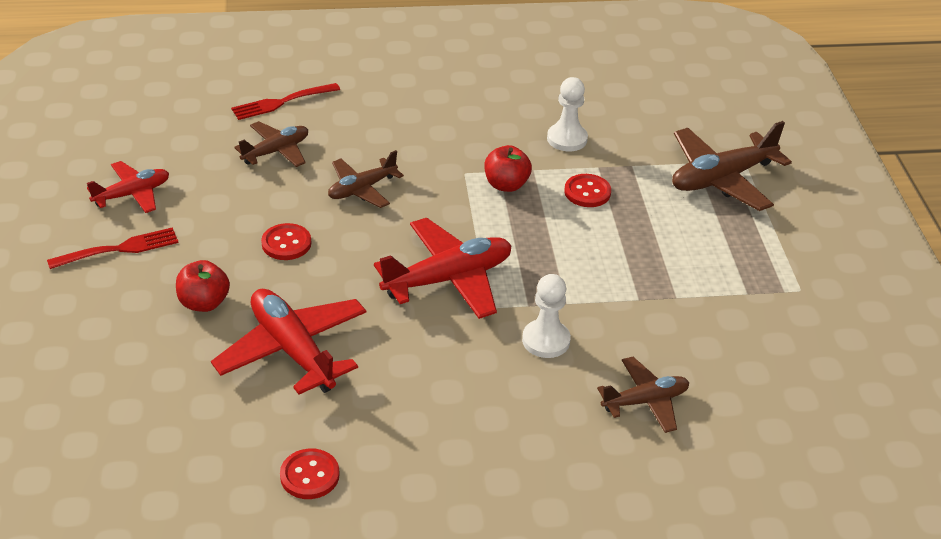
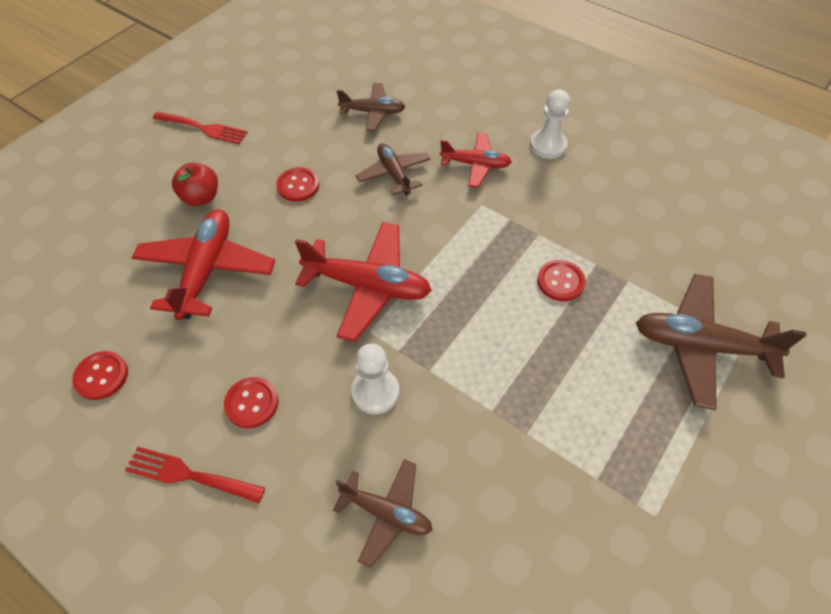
camera: 45 degrees right, 15 degrees up
(132, 194) = (255, 94): red plane -> red plane (475, 164)
(282, 102) = (420, 77): red fork -> red fork (191, 475)
(362, 189) = (394, 174): brown plane -> brown plane turned 60 degrees clockwise
(463, 408) = (252, 403): none -> red button
(506, 185) = (501, 234): red apple -> none
(567, 139) = (597, 223): white pawn -> white pawn (548, 145)

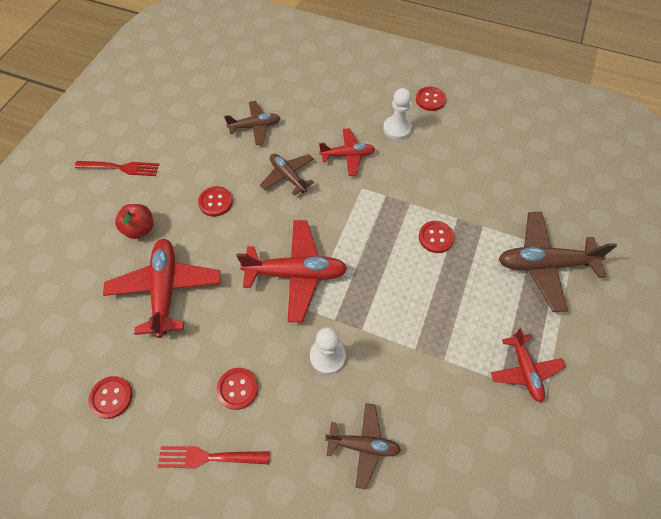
camera: 15 degrees left, 5 degrees up
(601, 120) = (430, 100): none -> red button
(635, 474) = (524, 370): none -> red plane

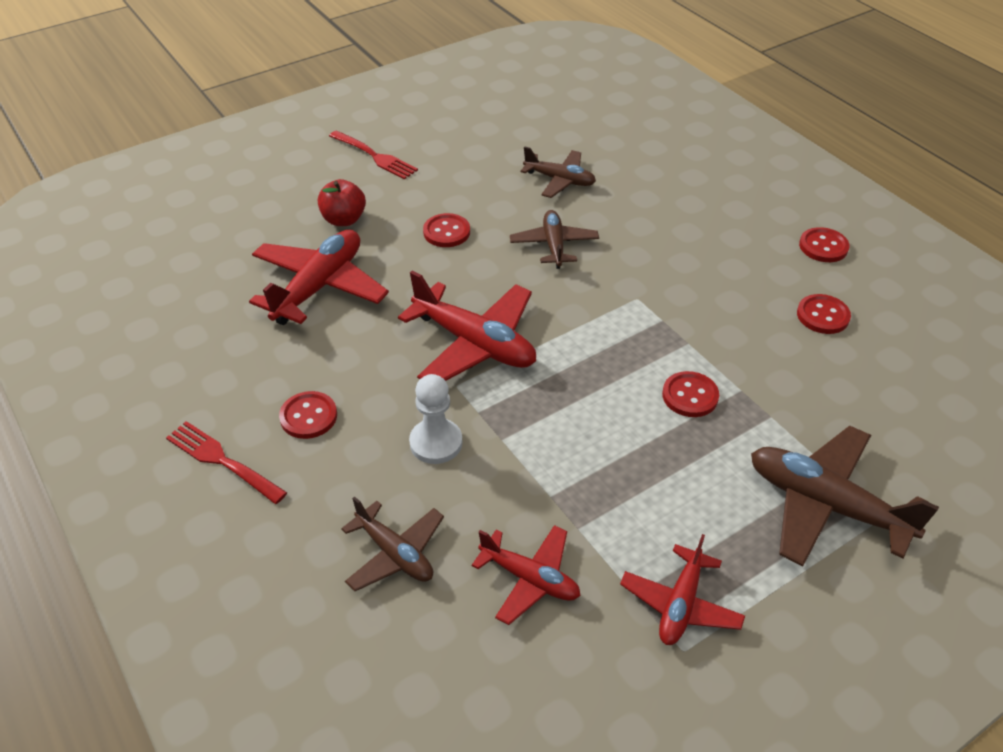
camera: 35 degrees right, 15 degrees down
(111, 397) = (180, 352): red button -> red button (822, 316)
(347, 155) = (650, 257): red plane -> red plane (530, 579)
(397, 128) = (744, 258): white pawn -> none

